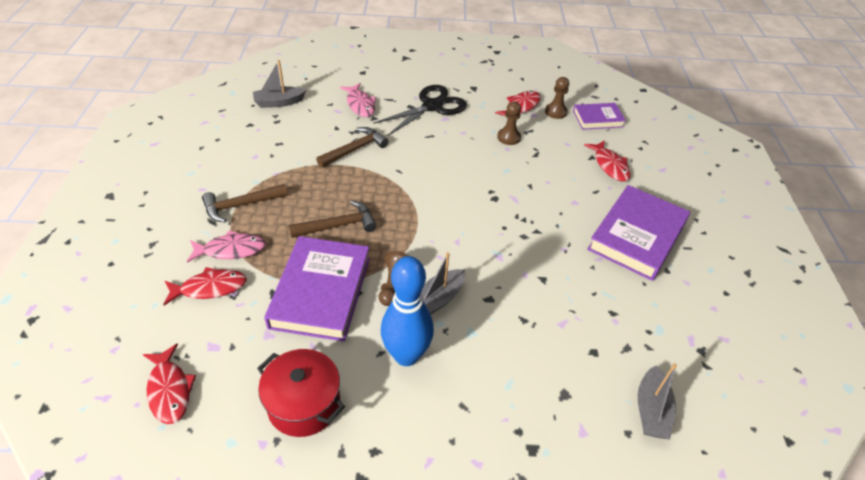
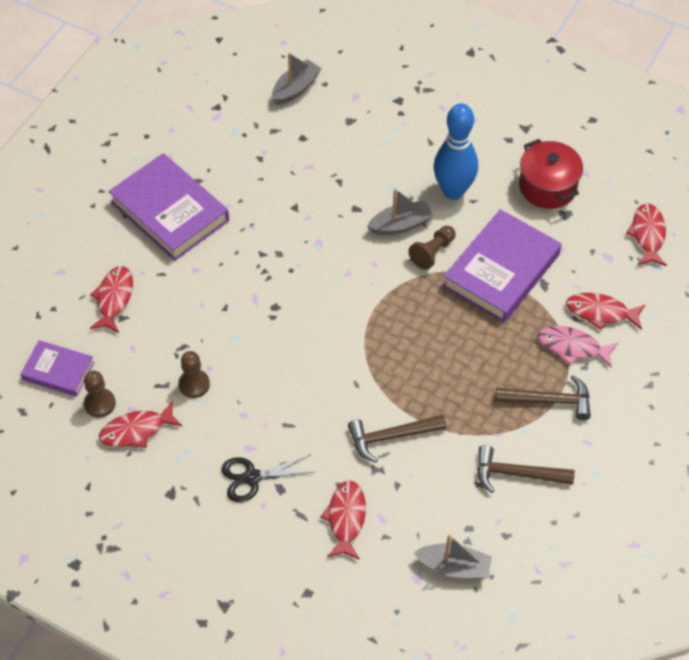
camera: 150 degrees left, 10 degrees up
(338, 225) = (456, 335): brown hammer -> brown hammer (517, 474)
(360, 105) = (346, 518): pink fish -> red fish
(432, 106) = (252, 477): black scissors -> black scissors, size x0.66
(637, 236) = (170, 211): purple book -> purple book turned 75 degrees clockwise

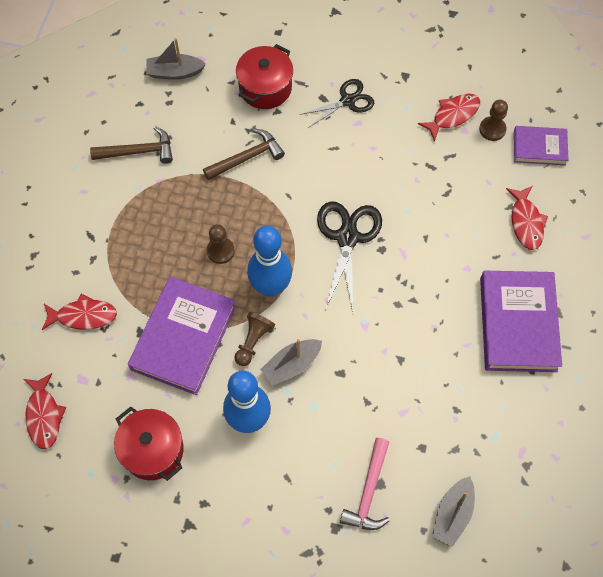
camera: 165 degrees right, 10 degrees up
(170, 211) = (517, 324): purple book -> purple book turned 60 degrees clockwise
(194, 384) = (423, 163): brown pawn -> brown pawn (220, 251)
(306, 326) = (347, 237): none -> black scissors
(346, 518) = (265, 88): red fish -> red pot
(361, 117) = (368, 492): none -> pink hammer
(402, 297) = (270, 287): none -> blue bowling pin
(549, 401) = (120, 219): brown hammer -> none
(572, 347) = (106, 274): pink fish -> none

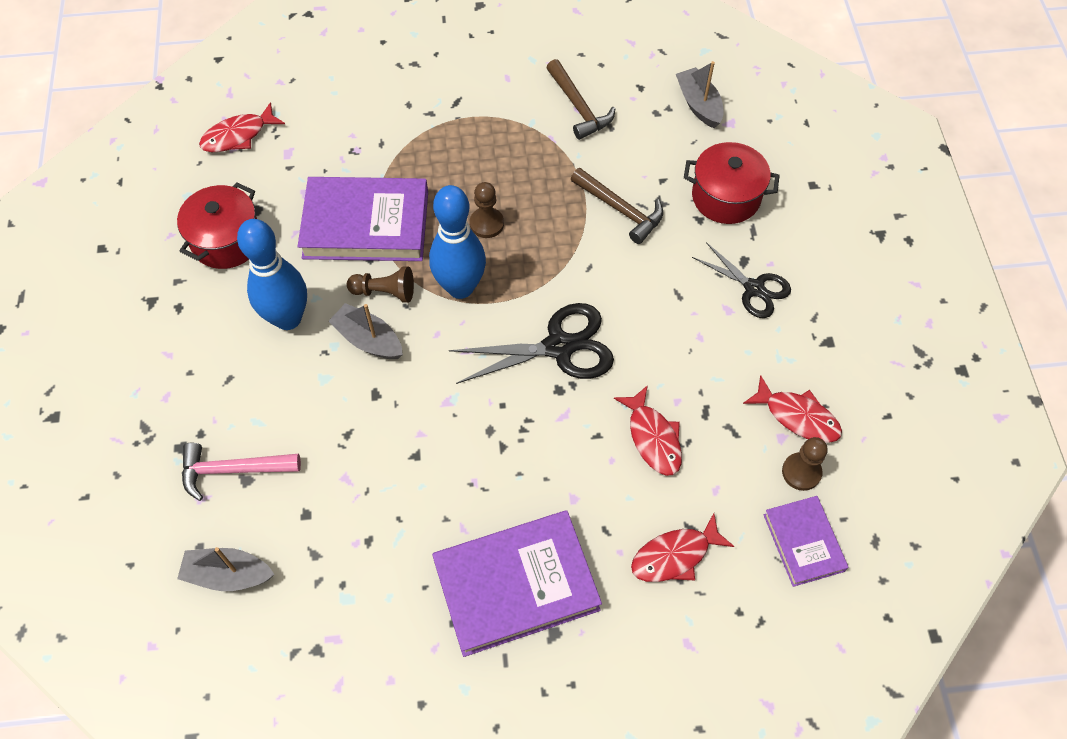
camera: 70 degrees right, 5 degrees down
(83, 316) = (360, 128): red fish -> red fish (653, 438)

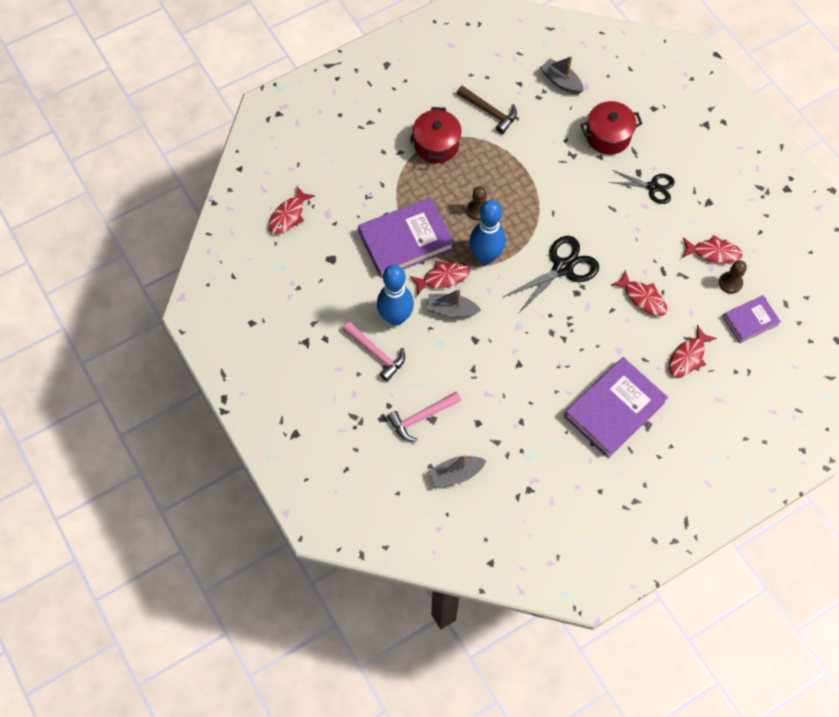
camera: 25 degrees left, 5 degrees up
(227, 240) = (327, 286): red pot -> red pot (436, 145)
(231, 355) = (376, 353): none -> pink hammer
(385, 292) = (443, 277): brown pawn -> red fish
(620, 209) = (551, 169): brown hammer -> none
(803, 542) = (750, 320): purple book -> purple book turned 75 degrees counterclockwise

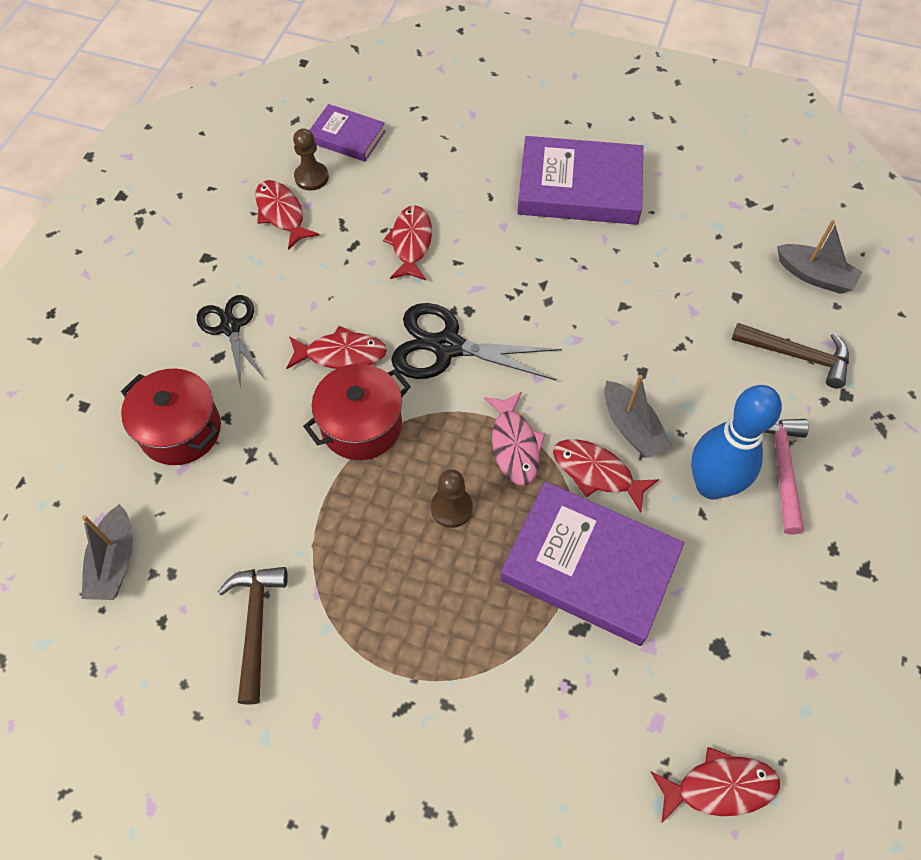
camera: 130 degrees left, 5 degrees down
(421, 417) = (796, 355): pink hammer -> brown hammer
(436, 145) = (385, 657): red pot -> red pot (361, 425)
(485, 256) = (514, 445): blue bowling pin -> pink fish
(688, 357) = (447, 163): red fish -> red fish (341, 354)

